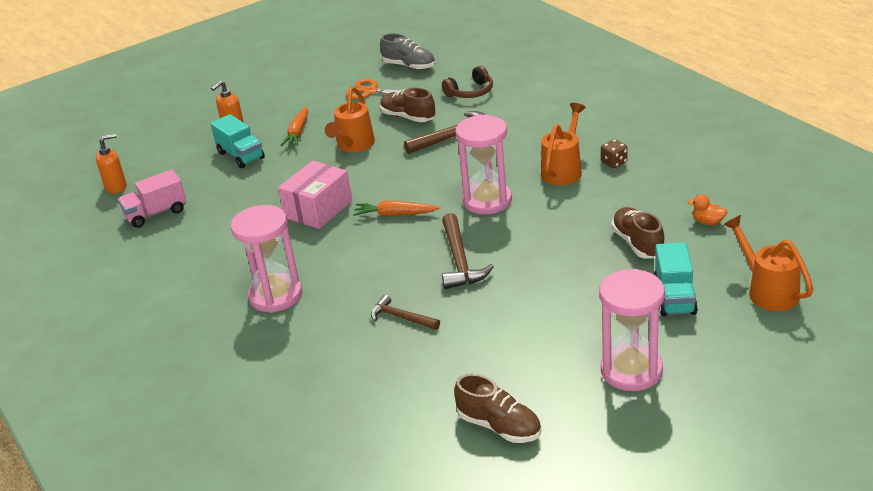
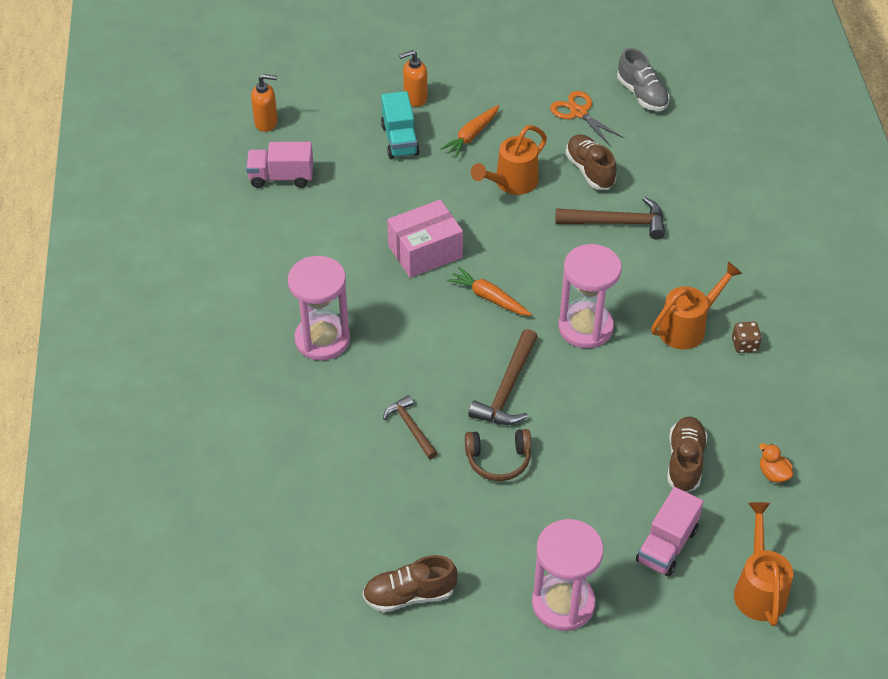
camera: 25 degrees right, 15 degrees up
(471, 92) = (676, 167): brown headphones -> brown headphones (498, 460)
(499, 426) = (409, 595): brown shoe -> brown shoe turned 105 degrees clockwise
(674, 297) = (667, 545): turquoise truck -> pink truck

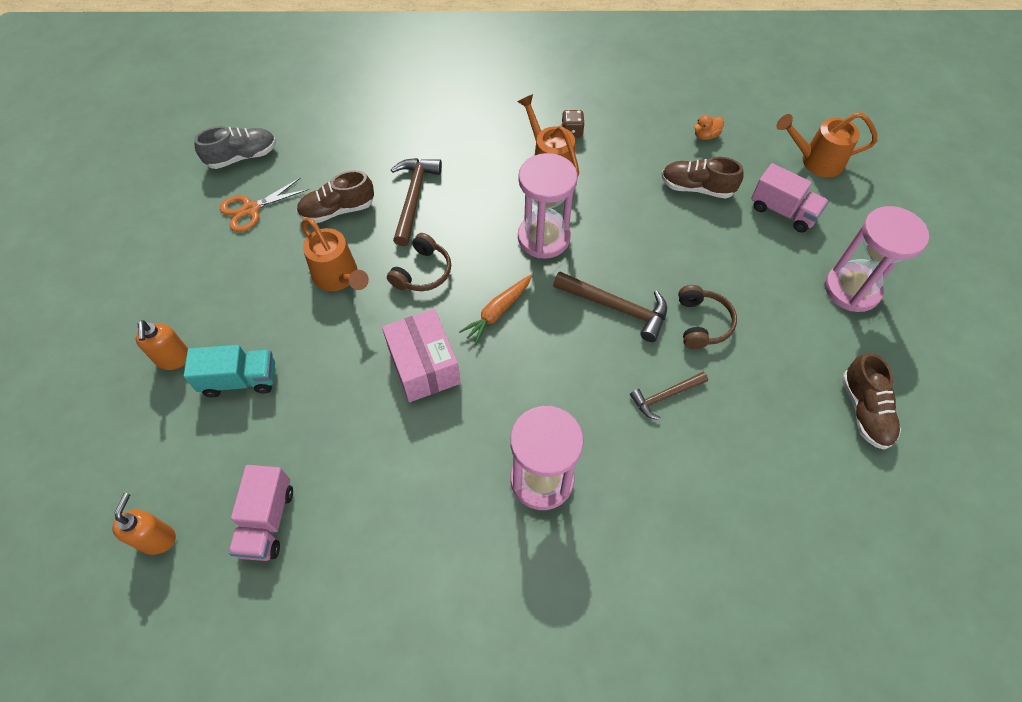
camera: 85 degrees left, 10 degrees up
(471, 136) = (255, 307): orange carrot -> none
(527, 240) = (423, 272): none -> brown headphones

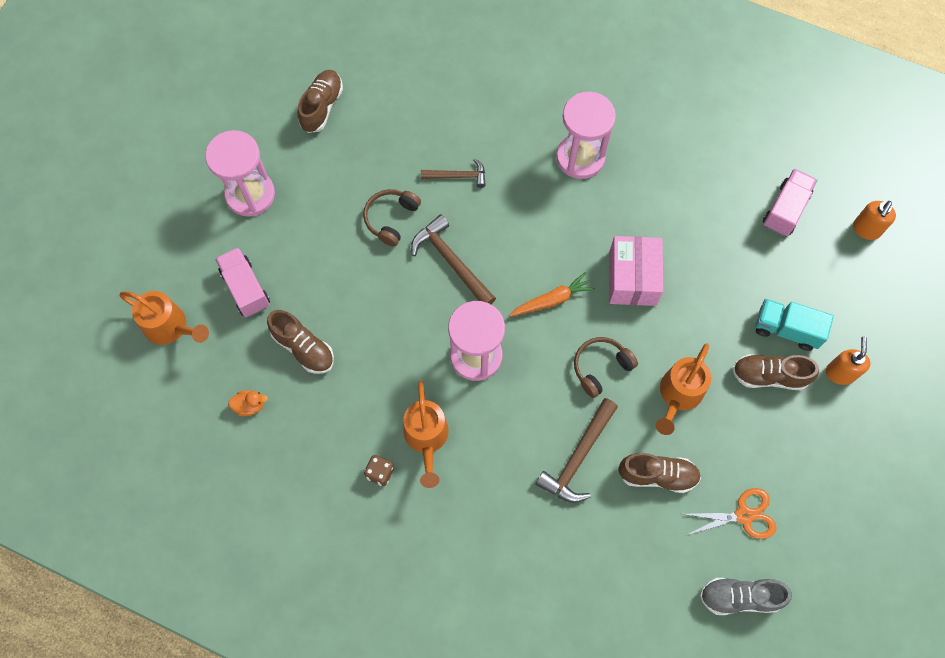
camera: 155 degrees left, 10 degrees up
(250, 328) = (769, 376): none -> brown shoe
(338, 277) = (678, 395): orange watering can -> orange watering can turned 135 degrees counterclockwise

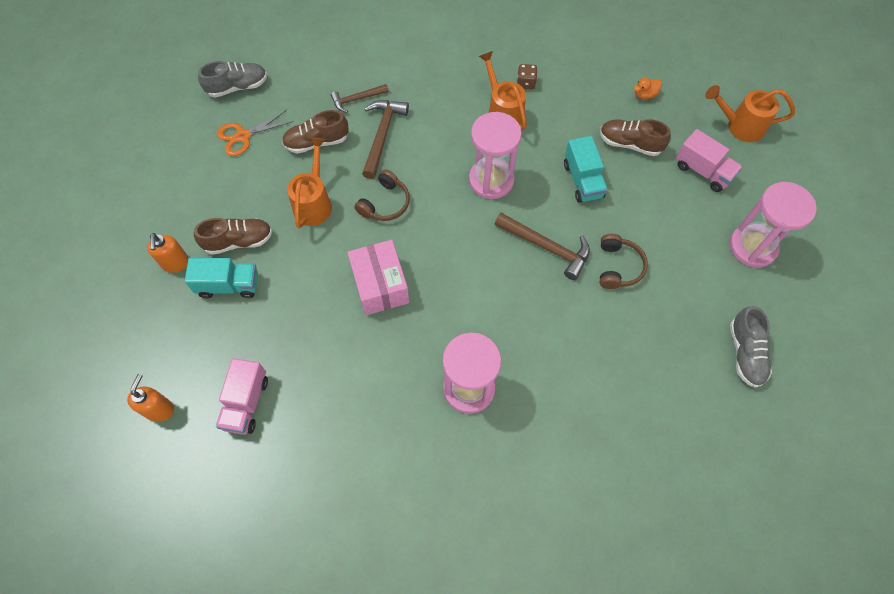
camera: 160 degrees right, 5 degrees down
(322, 107) = (745, 353): brown shoe -> grey shoe
(378, 321) = (583, 180): none -> turquoise truck
(458, 176) = (578, 327): brown hammer -> brown hammer (357, 99)
(552, 300) = (445, 243): orange carrot -> none

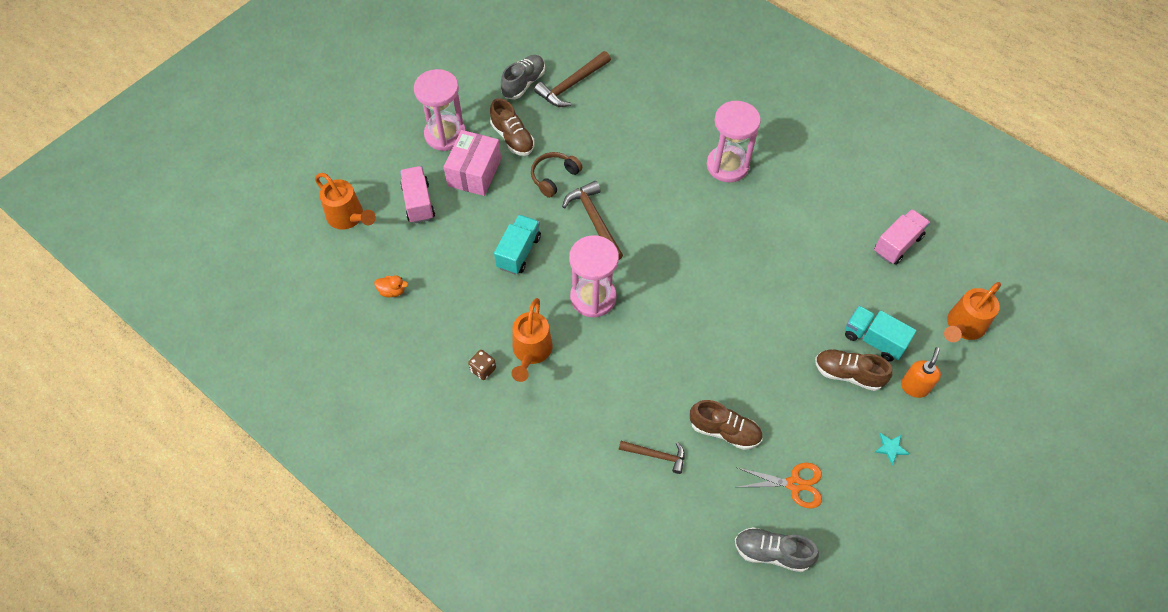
camera: 145 degrees left, 5 degrees down
(160, 409) = (967, 276): orange soap dispenser -> none
(177, 202) = (890, 448): none -> turquoise star
(314, 203) = (761, 370): orange watering can -> orange watering can (963, 326)
(380, 285) = (746, 268): pink box -> pink box (474, 172)
(382, 135) = (657, 399): brown hammer -> brown hammer (571, 85)
(385, 203) = (698, 332): brown headphones -> none
(630, 144) = (450, 257): brown shoe -> brown shoe (512, 138)

